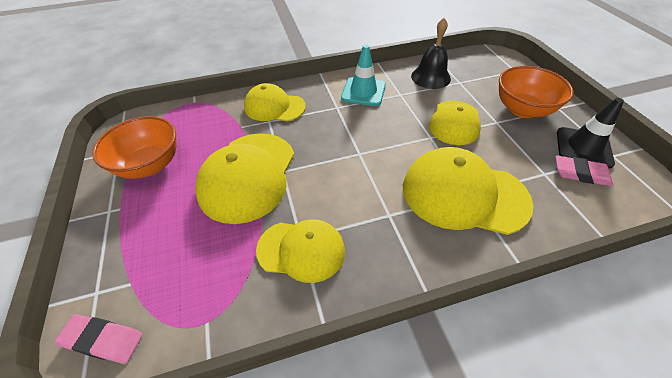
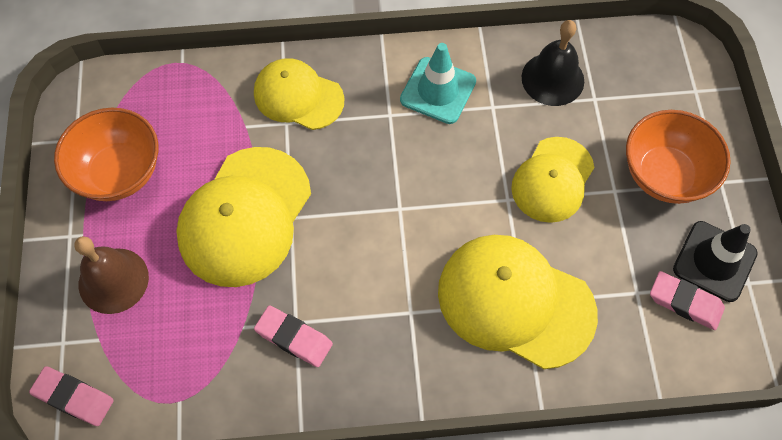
camera: 10 degrees right, 15 degrees up
(144, 235) = (113, 280): none -> brown bell
(301, 250) = (294, 338): yellow cap -> pink eraser

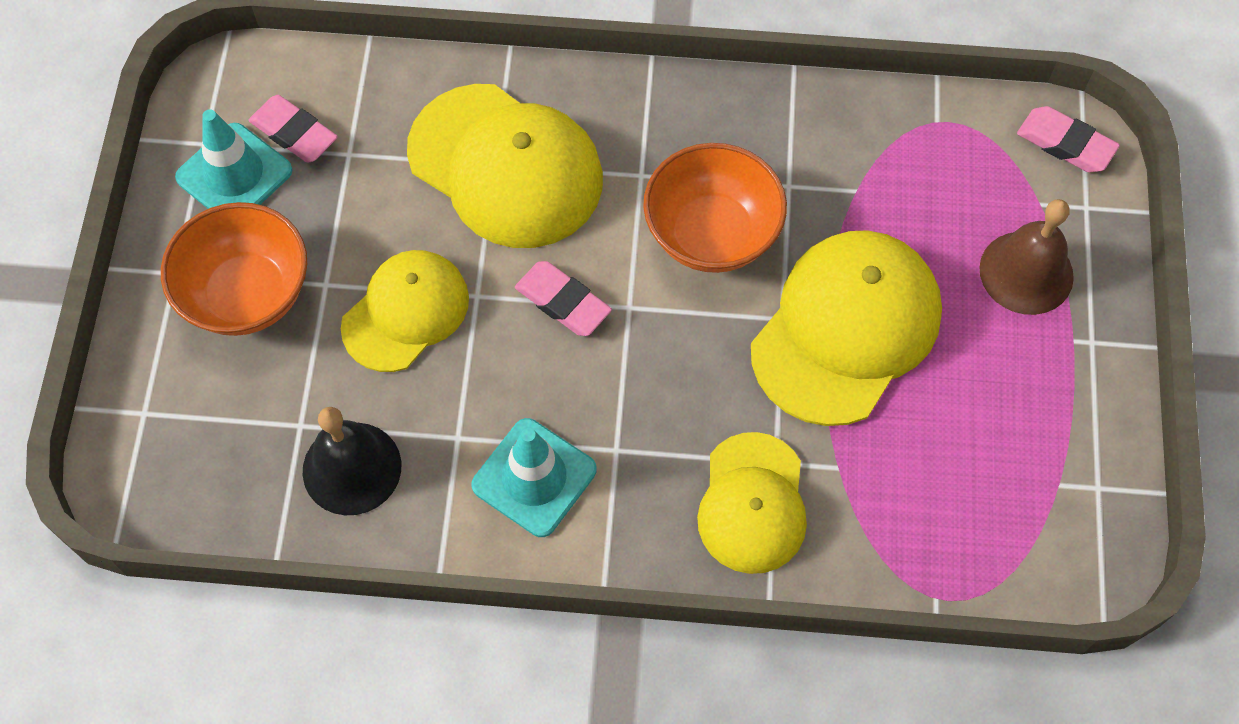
camera: 170 degrees left, 0 degrees up
(119, 172) = (1028, 423): orange bowl -> orange bowl (711, 234)
(294, 338) = (792, 168): pink eraser -> pink eraser (563, 302)
(298, 96) = (752, 503): yellow cap -> yellow cap turned 60 degrees clockwise
(714, 261) = (234, 174): black traffic cone -> turquoise traffic cone

